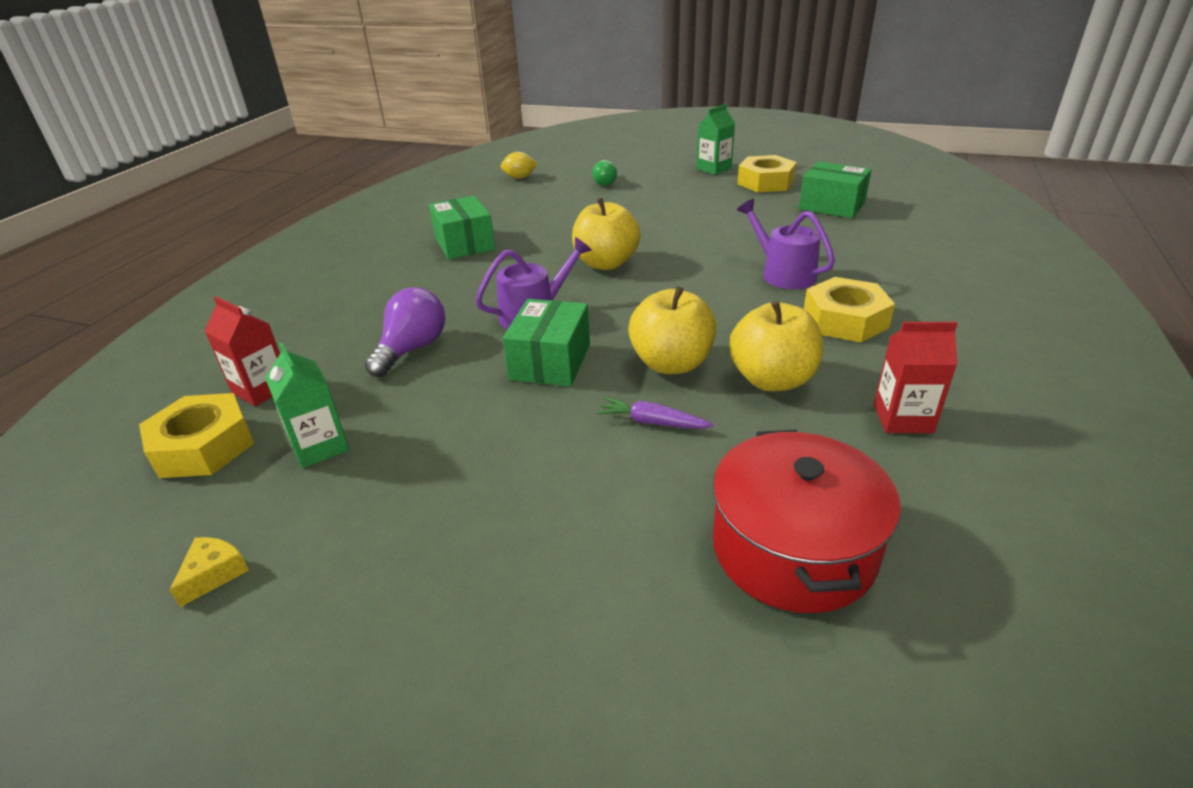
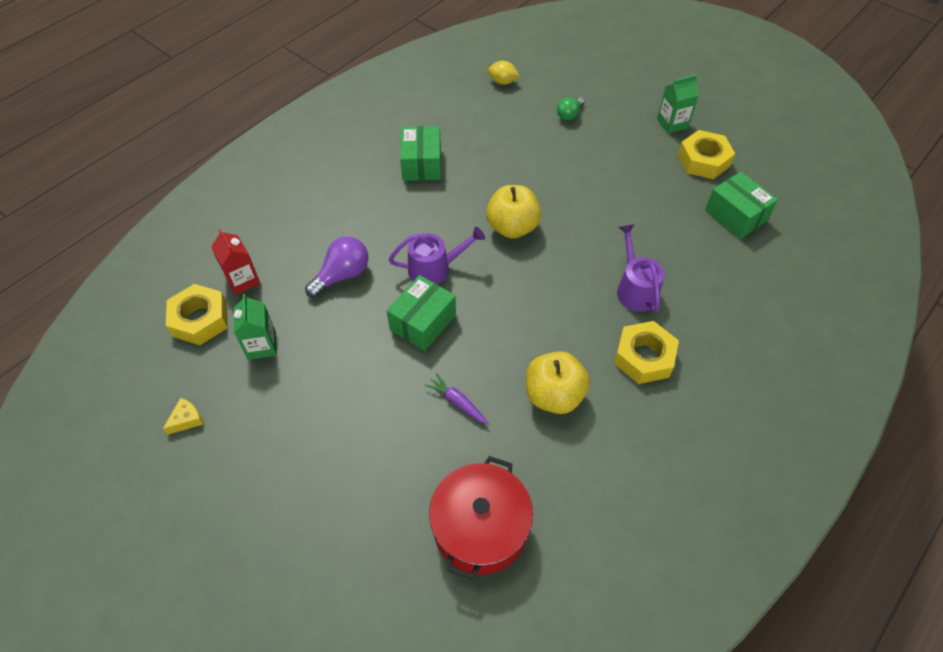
camera: 20 degrees right, 20 degrees up
(671, 363) = (498, 354): yellow apple -> none
(903, 418) = (613, 462): red carton -> none

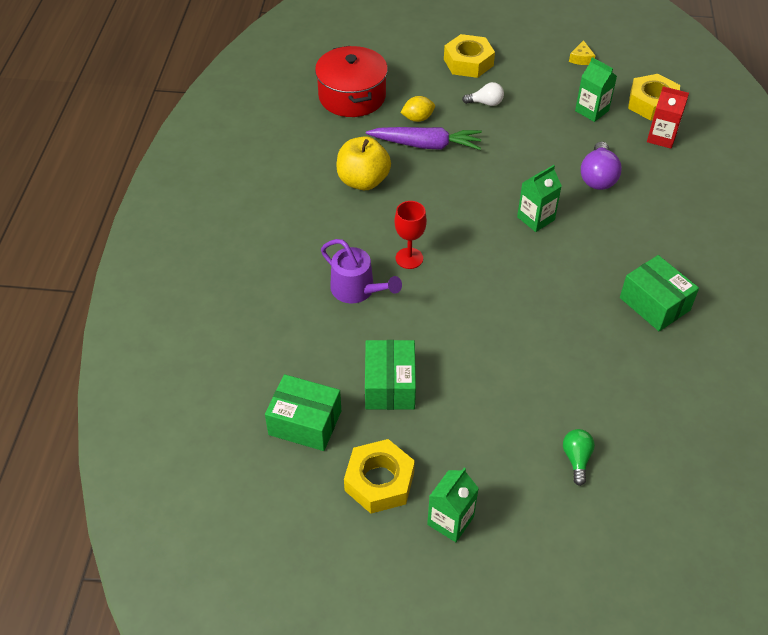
camera: 145 degrees right, 5 degrees down
(348, 421) = (485, 103): none -> white light bulb
(423, 322) = (502, 178): green box -> green box (390, 385)
(434, 269) = (535, 218): purple watering can -> green carton
(457, 402) = (426, 145): purple carrot -> purple carrot, size x1.82
(502, 82) = (695, 463): yellow lemon -> yellow lemon (417, 118)
(512, 227) = (509, 288): yellow apple -> none
(571, 292) = (409, 258): none -> red goblet
(644, 357) = (314, 239): yellow nut -> yellow nut (468, 62)

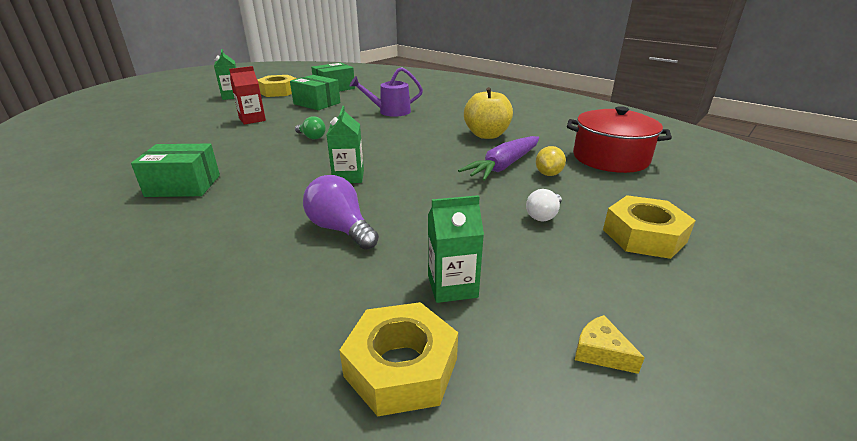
camera: 125 degrees right, 20 degrees down
(409, 258) = (390, 128): red goblet -> none
(576, 459) = (183, 123): green light bulb -> green light bulb (312, 137)
(661, 138) = (322, 321): red carton -> red carton (252, 119)

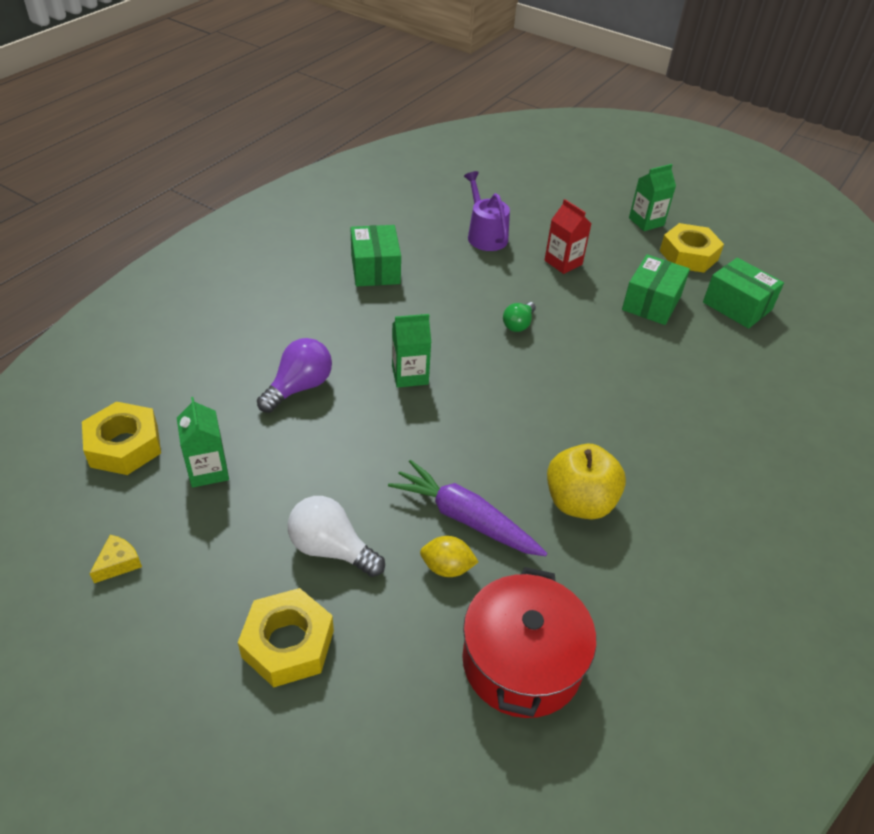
camera: 80 degrees right, 15 degrees up
(390, 112) = (646, 384): purple watering can -> purple watering can (485, 235)
(543, 215) = (331, 549): white light bulb -> white light bulb, size x1.60

